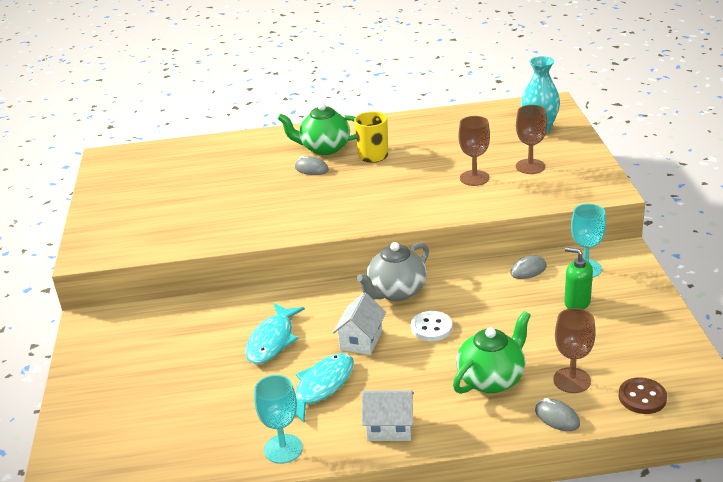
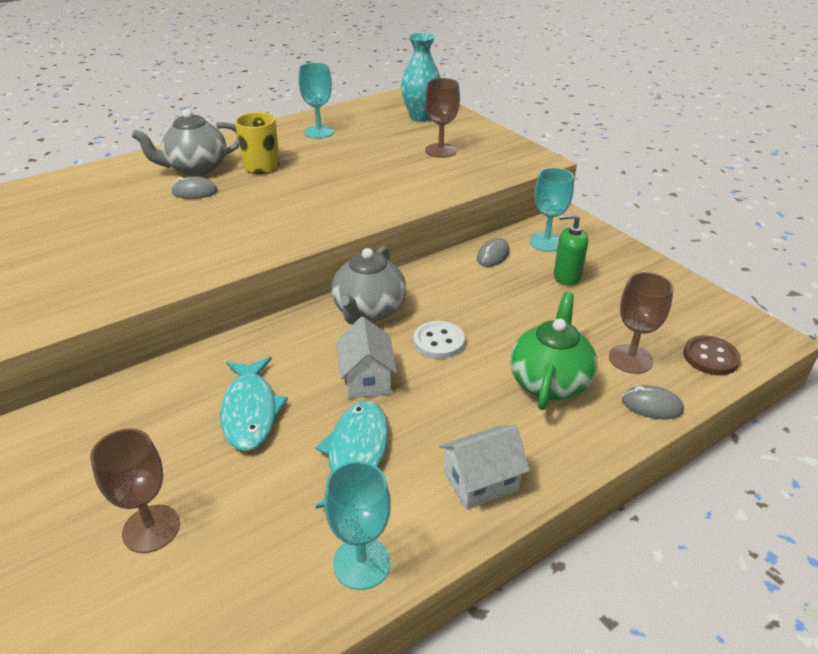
camera: 30 degrees left, 5 degrees up
(324, 148) = (196, 169): green teapot -> grey teapot
(440, 130) = (319, 132): none -> turquoise goblet
(474, 178) = (392, 170): brown goblet -> brown goblet (151, 528)

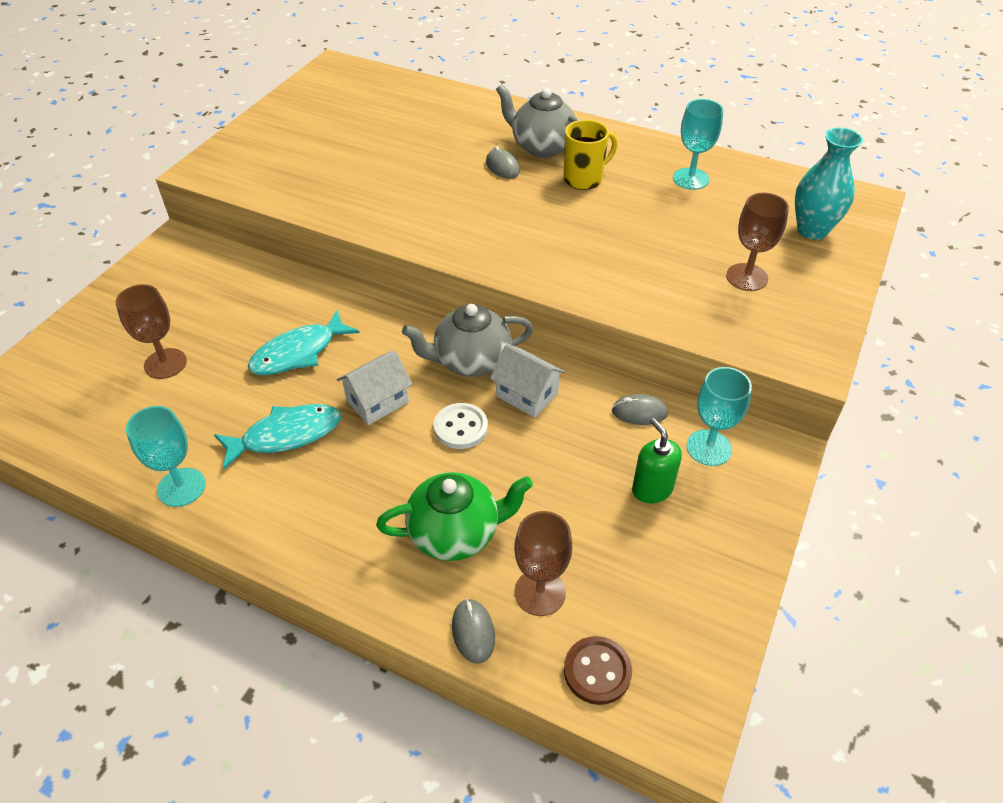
camera: 60 degrees right, 10 degrees up
(481, 481) = (296, 528): white house -> white house (527, 395)

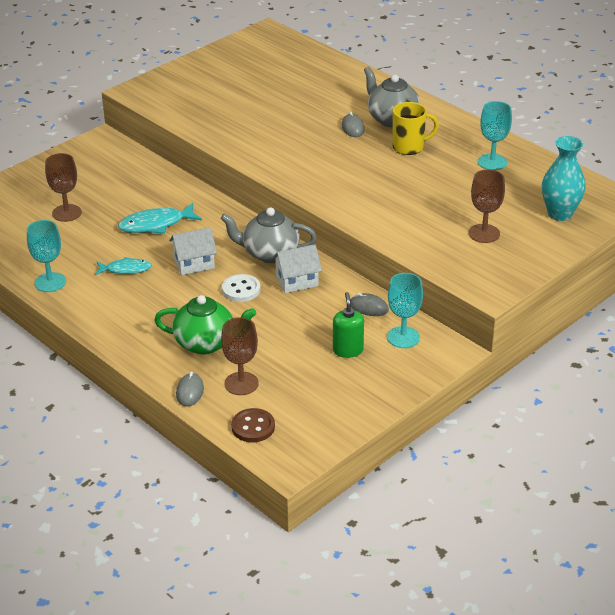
camera: 20 degrees right, 10 degrees down
(286, 435) = (126, 269): turquoise fish -> turquoise fish, size x0.65
(527, 395) = (297, 281): white house -> white house turned 75 degrees counterclockwise

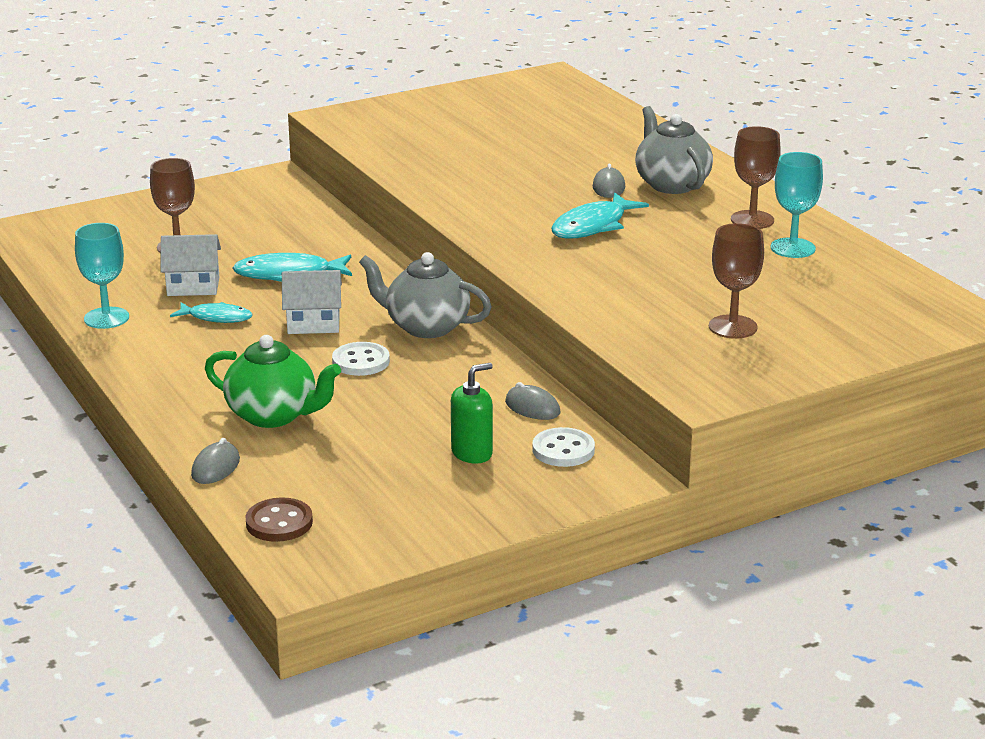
camera: 15 degrees right, 10 degrees down
(241, 383) = (294, 469): brown goblet -> brown goblet (752, 220)
(297, 281) = (446, 363): white house -> white house (193, 286)
(348, 350) = (472, 453): green soap dispenser -> green soap dispenser turned 45 degrees clockwise
(358, 163) = (593, 226): none -> turquoise fish
(403, 337) = (563, 450): turquoise goblet -> white button
(409, 147) = (678, 217): yellow mug -> none
(560, 214) = (863, 319): turquoise vase -> none

